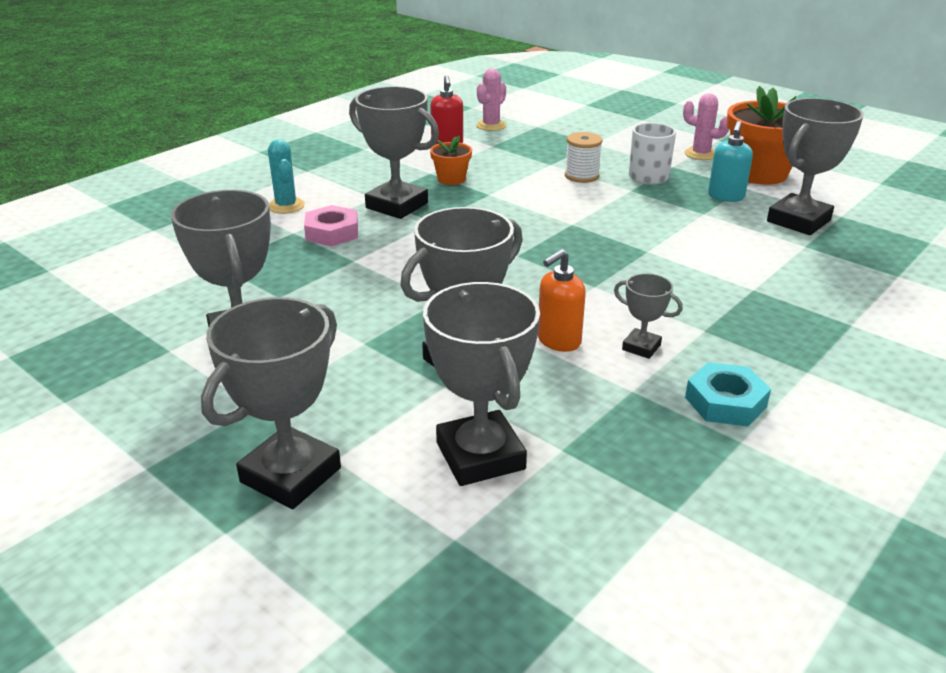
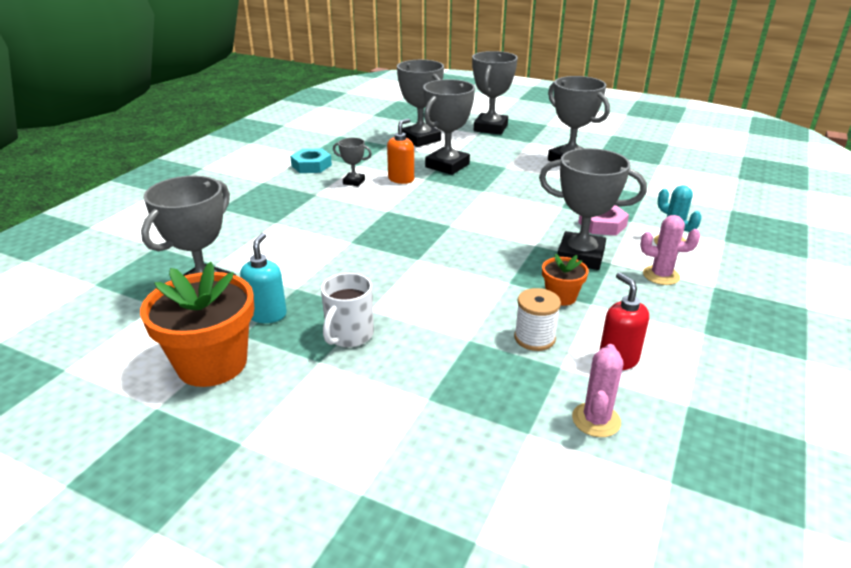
camera: 165 degrees right, 0 degrees up
(581, 176) = (426, 324): white spool -> white spool (534, 338)
(700, 154) = (278, 395): pink cactus -> pink cactus (661, 275)

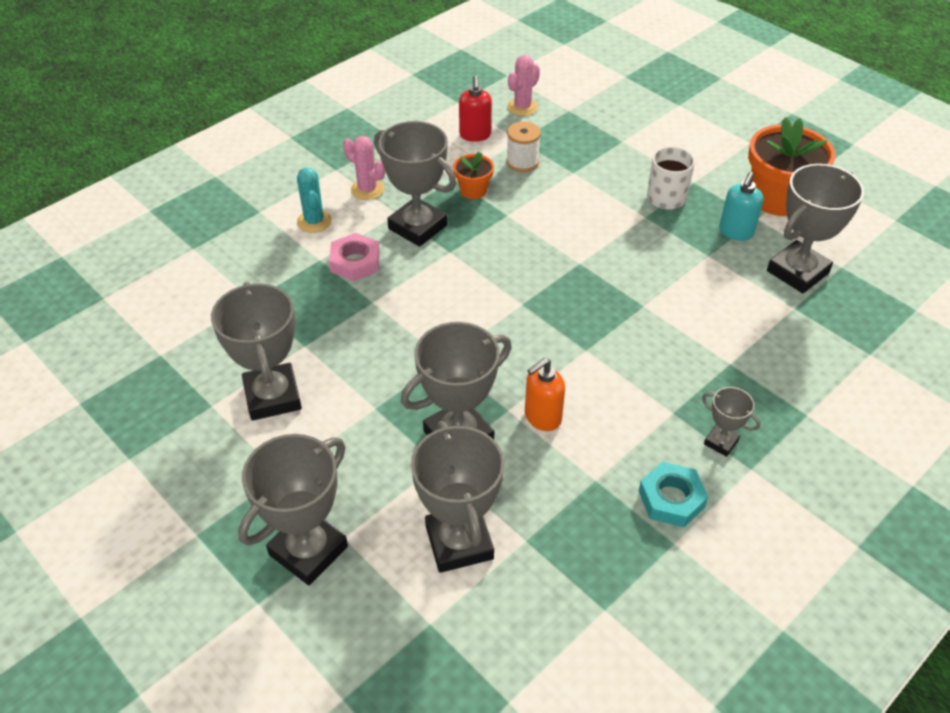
camera: 160 degrees left, 15 degrees up
(354, 182) = (613, 430): grey trophy -> grey trophy (721, 442)

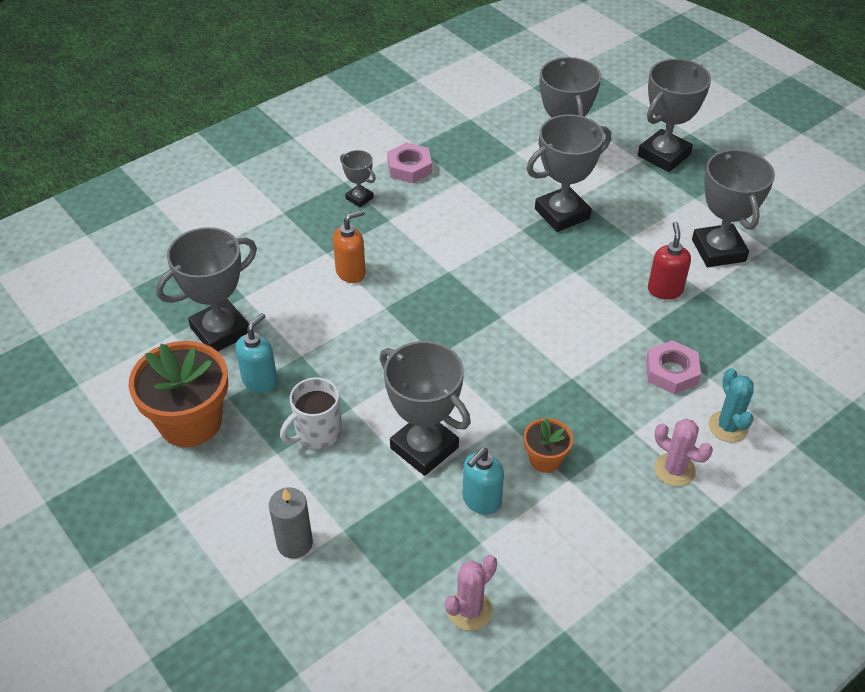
camera: 175 degrees left, 0 degrees up
(418, 227) = (608, 411): grey trophy -> grey trophy (424, 448)
(475, 135) = (540, 556): red soap dispenser -> red soap dispenser (665, 290)
(522, 162) = (481, 500): white spool -> turquoise soap dispenser
(542, 417) = (494, 222): orange soap dispenser -> orange soap dispenser (351, 272)
(654, 132) = (294, 543): none -> grey candle
(671, 499) = (409, 167): turquoise nut -> pink nut

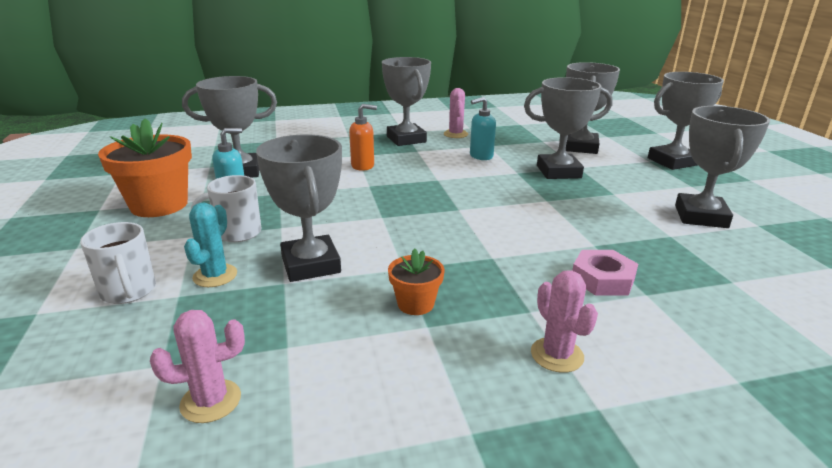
camera: 25 degrees right, 20 degrees down
(294, 543) = (128, 291): grey candle -> white mug
(359, 198) = (406, 139): grey trophy -> grey trophy, size x1.99
(409, 167) = (455, 134): pink nut -> pink cactus
(481, 500) = (322, 314): turquoise soap dispenser -> turquoise soap dispenser (481, 156)
(665, 290) = (629, 227): red soap dispenser -> none
(728, 427) = (648, 338): turquoise cactus -> turquoise cactus (215, 276)

